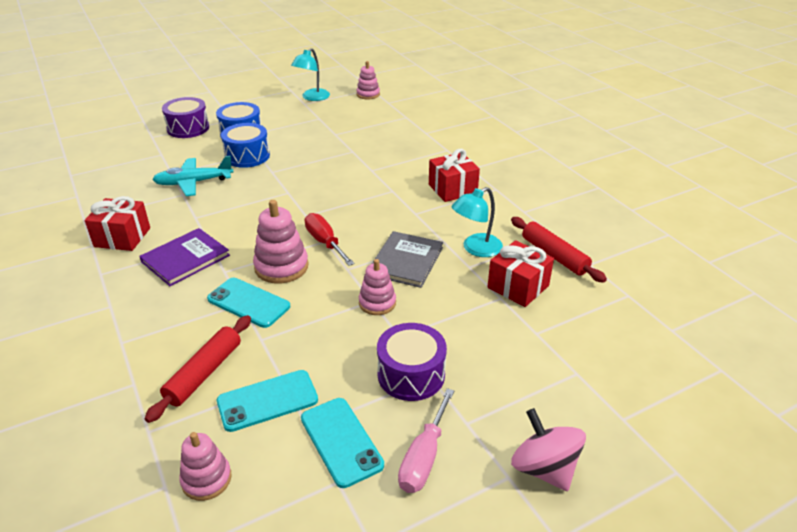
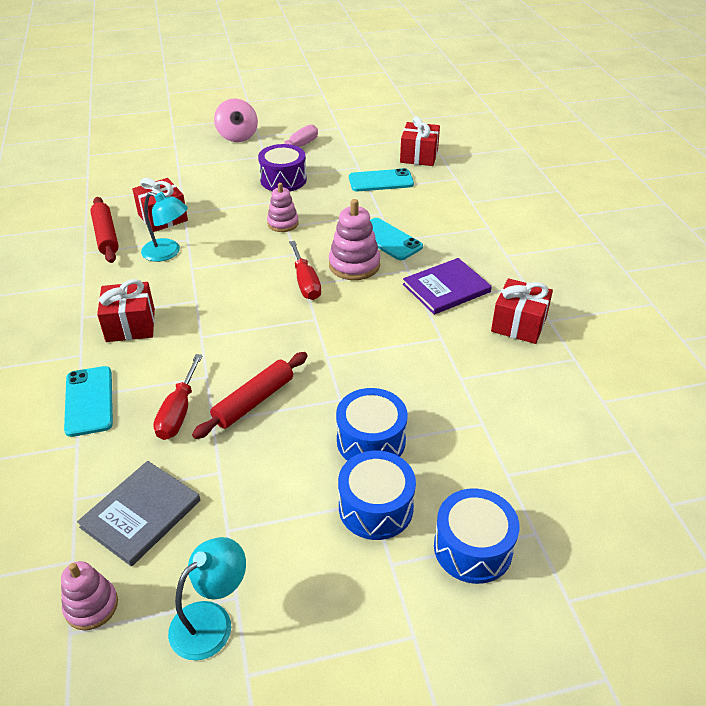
camera: 165 degrees left, 5 degrees up
(188, 128) = (473, 548): purple drum -> blue drum
(193, 183) = (448, 397): turquoise plane -> none
(204, 373) = (422, 200): red rolling pin -> red rolling pin (253, 401)
(206, 479) = (419, 156): pink stacking toy -> red gift
(341, 441) = (341, 159): turquoise phone -> turquoise phone (89, 401)
(377, 152) = (178, 412): none -> red screwdriver
(406, 261) = (238, 252): grey book -> grey book (141, 514)
(476, 249) = (168, 253): turquoise lamp -> turquoise lamp turned 45 degrees clockwise

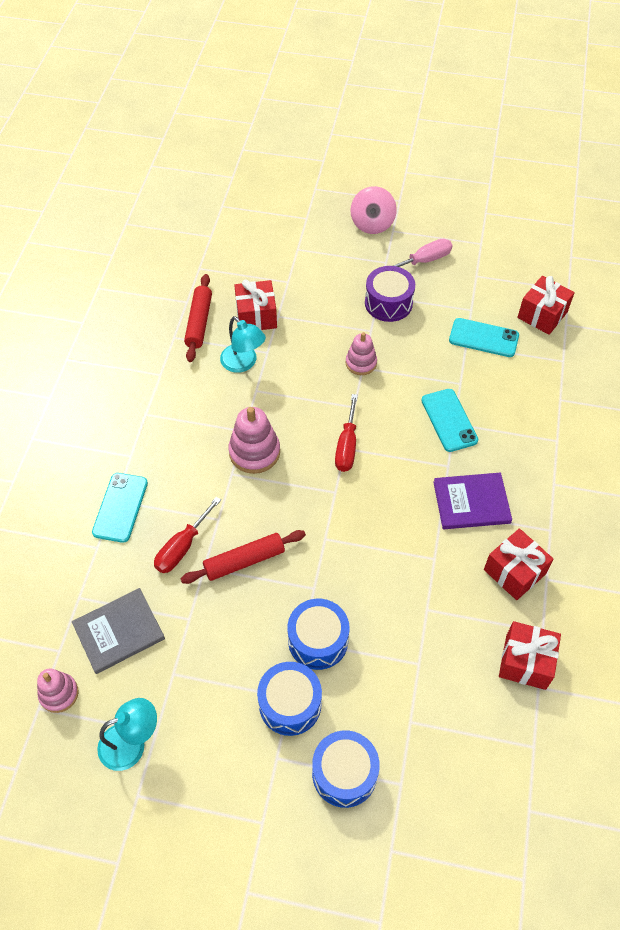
camera: 25 degrees right, 15 degrees up
(130, 325) = (180, 438): red gift -> red gift (525, 662)
(354, 265) = (401, 441): pink stacking toy -> pink stacking toy (254, 452)

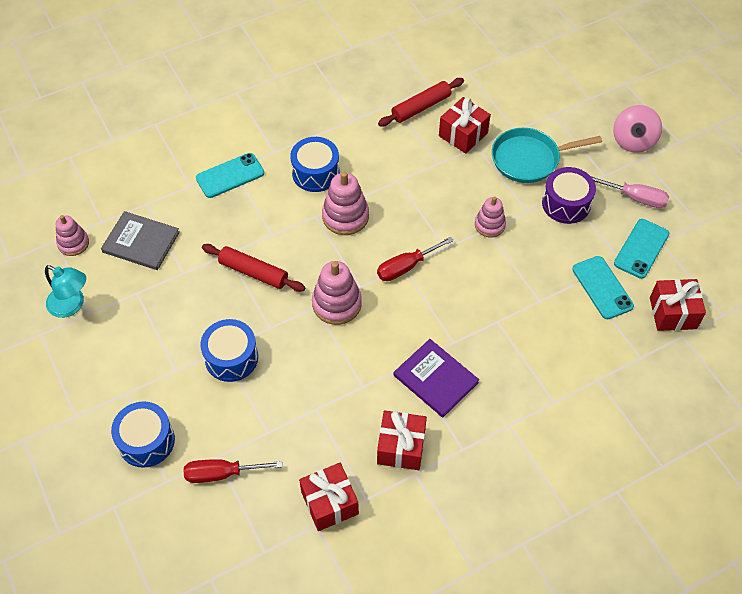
camera: 50 degrees right, 0 degrees up
(182, 547) = (232, 230): red screwdriver -> red screwdriver (221, 473)
(243, 363) = (413, 157): turquoise lamp -> none
(290, 704) = (170, 374): blue drum -> blue drum (315, 173)
(324, 294) = (529, 159): none -> turquoise pan
(336, 520) = (337, 304): none -> pink stacking toy
(372, 224) = (633, 141): pink spinning top -> pink spinning top turned 45 degrees counterclockwise
(449, 420) = (496, 316): turquoise phone -> turquoise phone (641, 249)

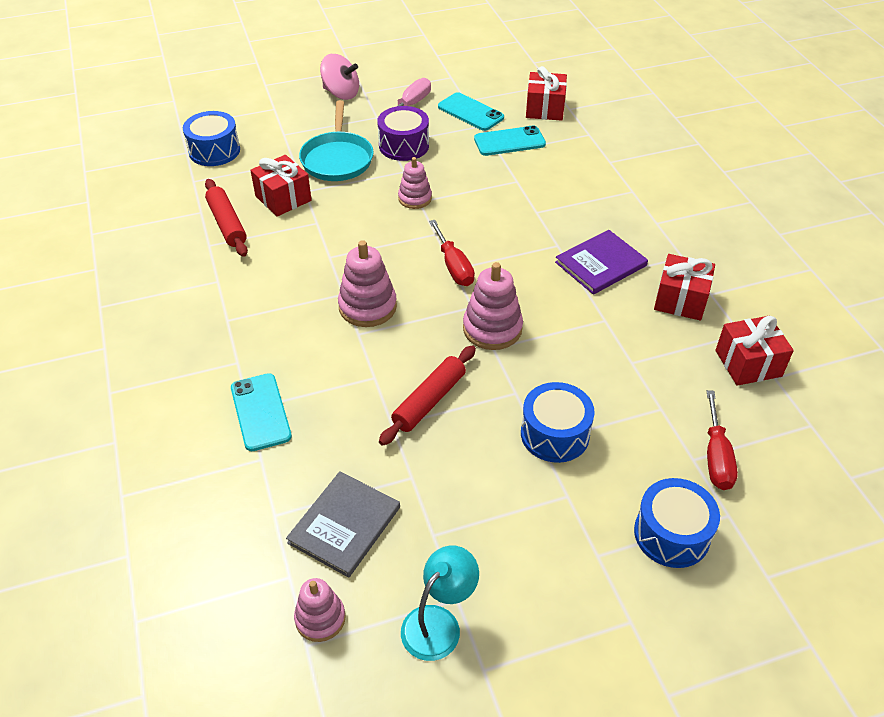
camera: 80 degrees left, 10 degrees down
(315, 173) = (290, 325): blue drum -> blue drum (214, 151)

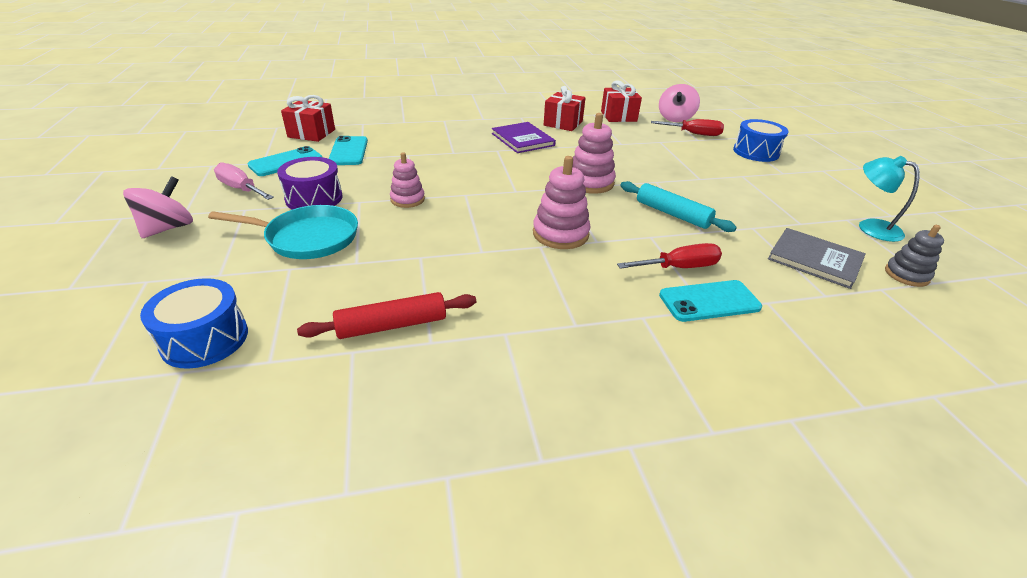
camera: 85 degrees left, 10 degrees down
(283, 198) = (362, 278): red gift -> none
(320, 618) = (906, 275): pink stacking toy -> grey stacking toy
(429, 401) = (672, 214): red rolling pin -> turquoise rolling pin
(454, 266) = (512, 190): red screwdriver -> red screwdriver (679, 267)
(555, 434) = (691, 173): blue drum -> none
(782, 439) = (675, 118): none -> pink spinning top

